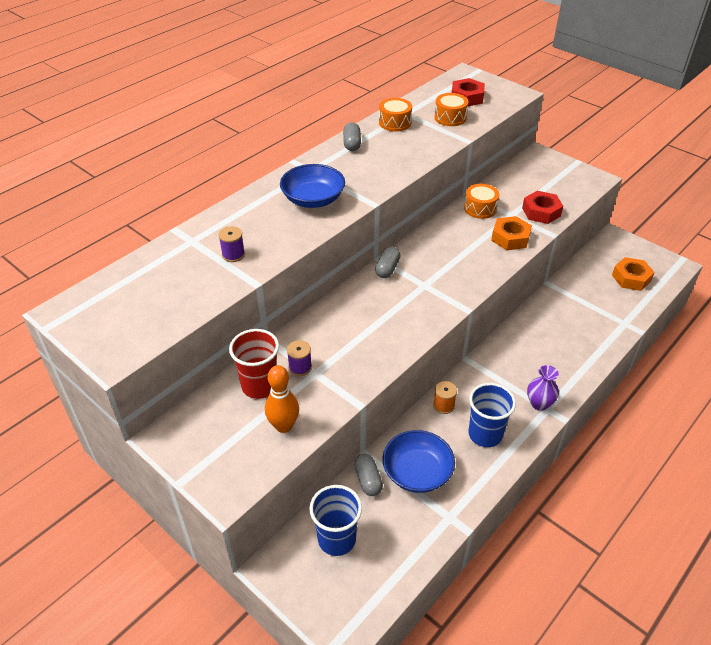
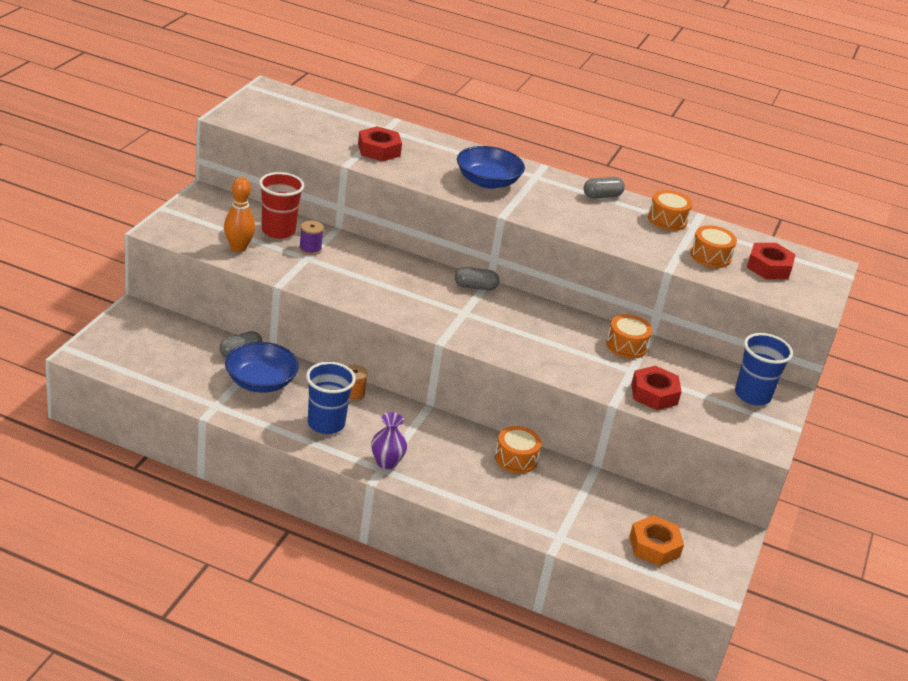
camera: 65 degrees right, 10 degrees down
(233, 255) = (379, 150): purple spool -> red nut
(336, 539) = (171, 341): blue cup -> blue cup (752, 395)
(510, 238) = (584, 370): orange nut -> none
(536, 323) = (516, 459): none -> orange drum

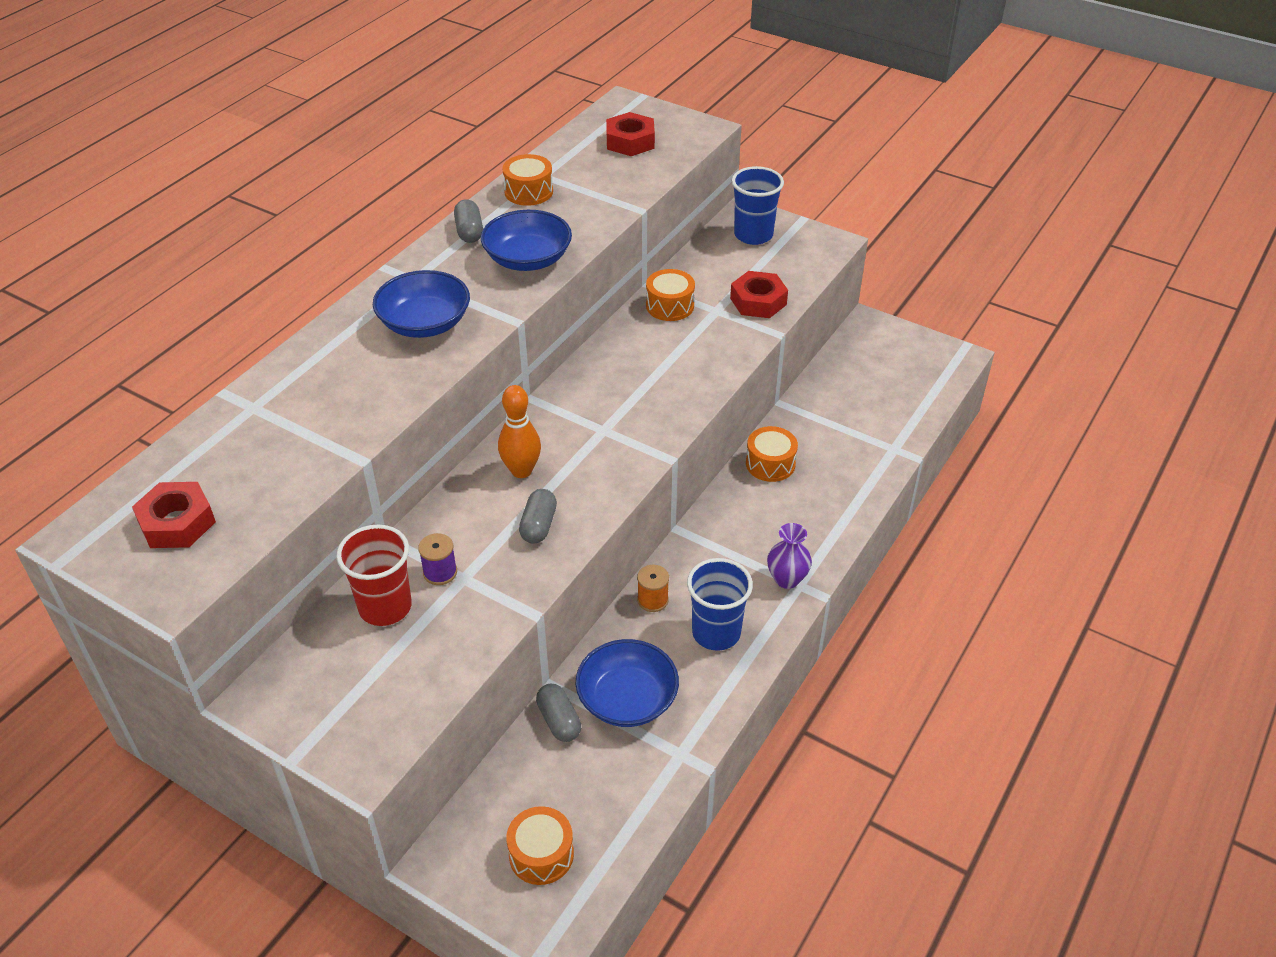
camera: 75 degrees left, 10 degrees up
(238, 248) = (430, 659): orange bowling pin -> orange bowling pin (521, 471)
(379, 150) = (320, 421): red nut -> red nut (177, 523)
(475, 287) = (546, 412): grey capsule -> grey capsule (538, 525)
(578, 220) = (528, 259): none -> blue bowl
(654, 546) = (897, 382): orange nut -> none
(710, 256) = (609, 176): orange drum -> orange drum (541, 854)

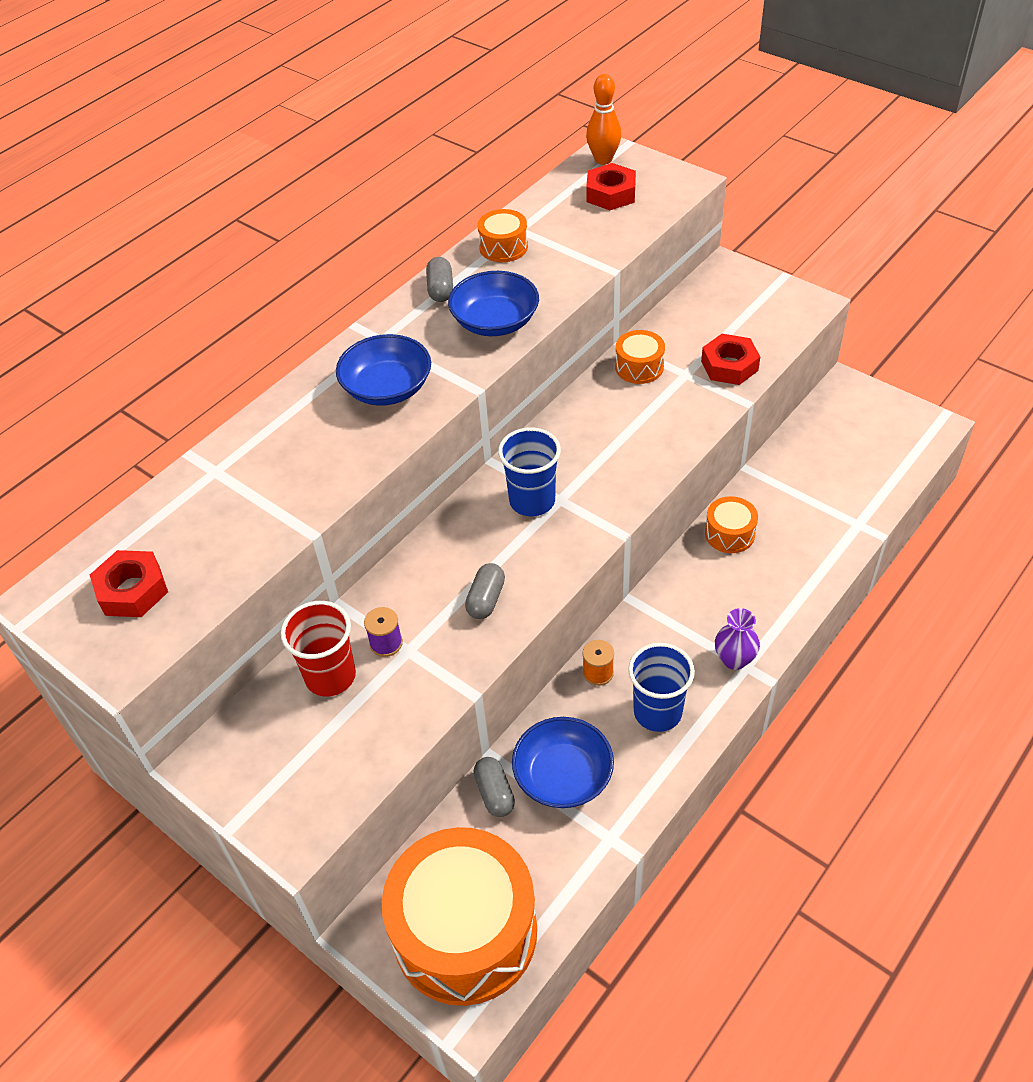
camera: 10 degrees right, 5 degrees up
(521, 471) = (475, 539): orange bowling pin -> orange bowling pin (603, 160)
(541, 854) = (465, 931): orange drum -> orange drum, size x2.30
(753, 235) = (732, 292): blue cup -> blue cup (532, 501)

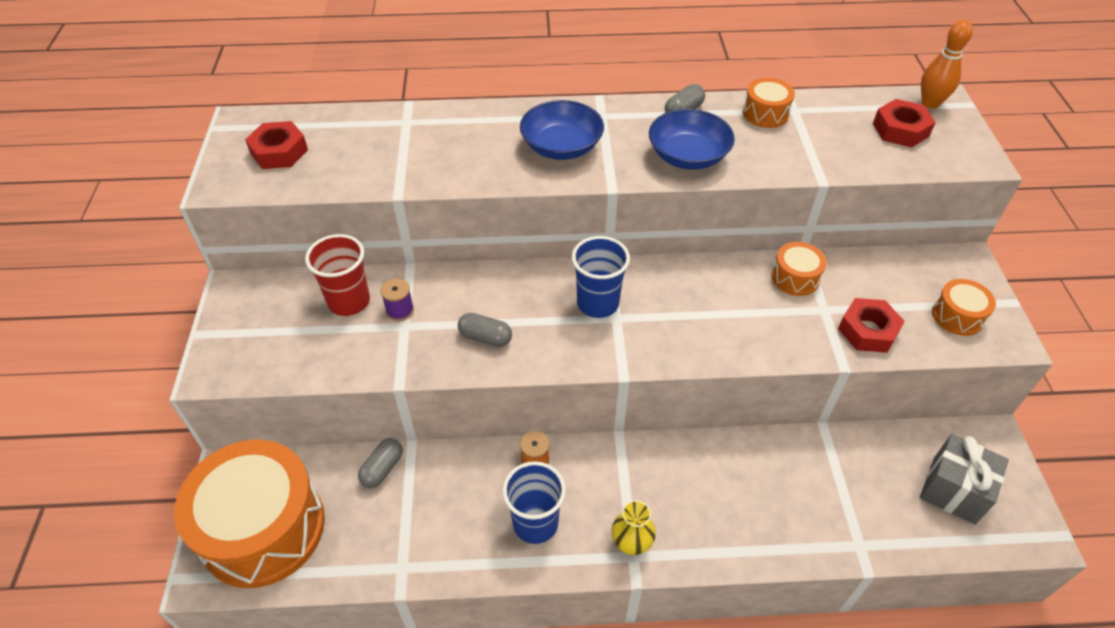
camera: 45 degrees right, 0 degrees up
(486, 599) = (485, 337): grey capsule -> grey capsule turned 45 degrees clockwise
(563, 776) = (429, 500): blue bowl -> none
(729, 534) = (747, 458): orange drum -> orange drum (957, 316)
(734, 659) = (631, 543): purple vase -> yellow vase
(864, 440) = (954, 490): none -> grey gift

